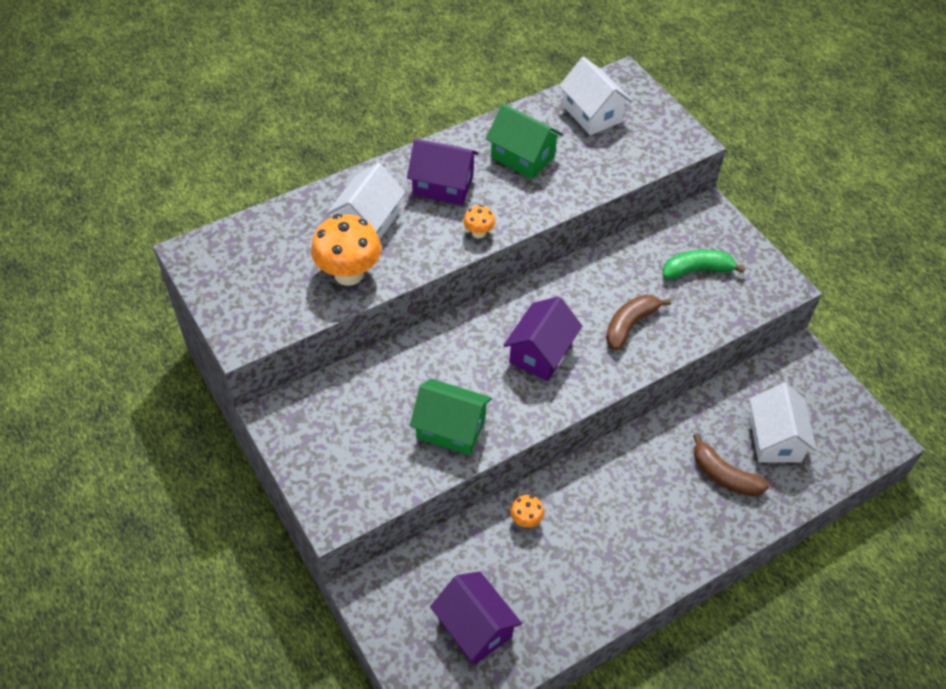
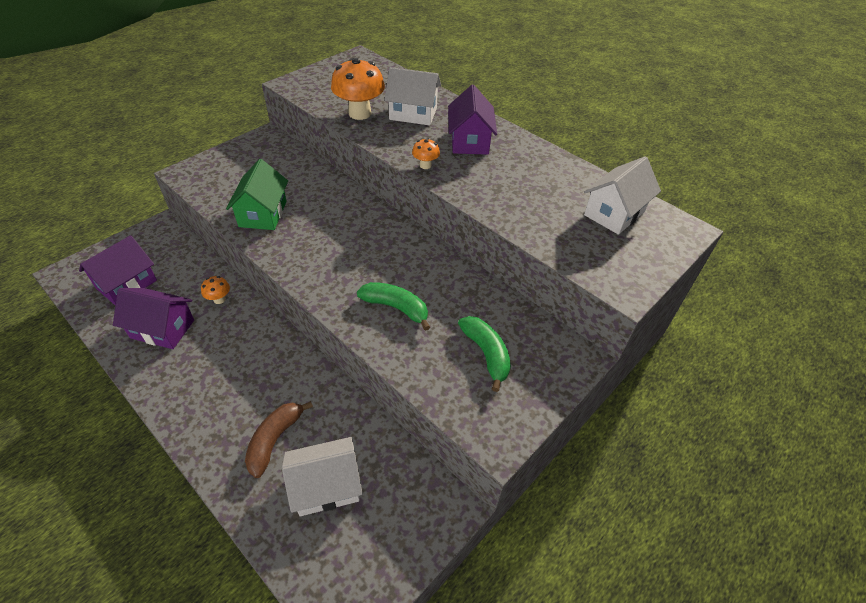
camera: 75 degrees right, 5 degrees down
(522, 157) = (528, 178): green house -> none
(540, 353) = (347, 252): purple house -> purple house (162, 329)
(630, 324) = (396, 308): brown banana -> green banana

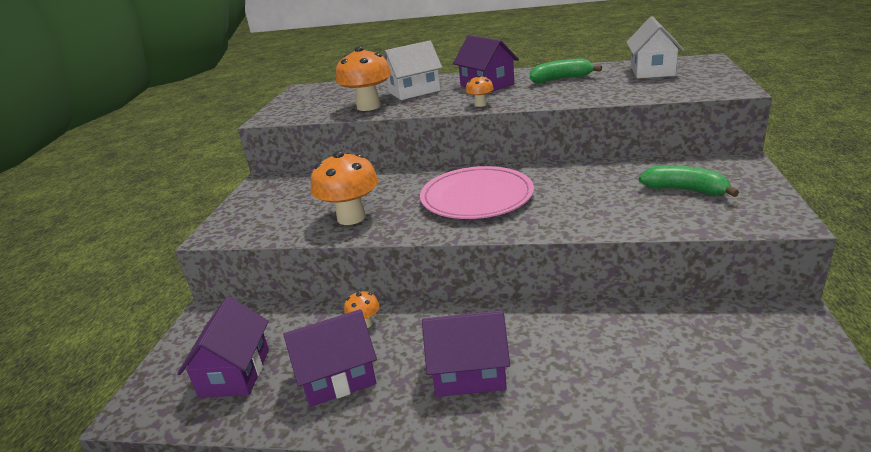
camera: 30 degrees left, 20 degrees down
(220, 382) = (469, 373): none -> purple house
(263, 214) = (351, 217): green house -> orange mushroom
(275, 440) = (591, 374): brown banana -> none
(326, 486) = (689, 370): white house -> none
(353, 251) = (476, 197): none -> pink plate
(396, 308) = (575, 204): green banana -> green banana (561, 79)

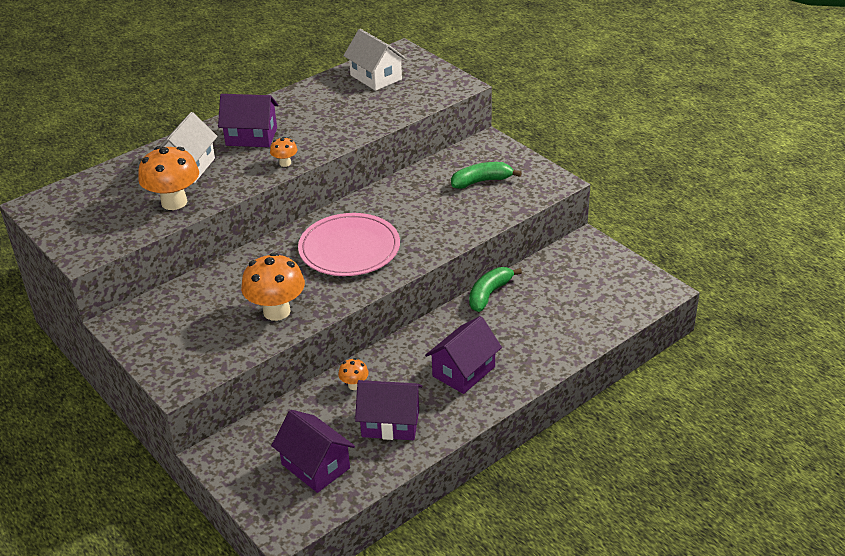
camera: 50 degrees left, 10 degrees up
(337, 378) = (390, 423): purple house -> purple house turned 75 degrees clockwise
(561, 79) = (312, 109): green banana -> green banana (489, 294)

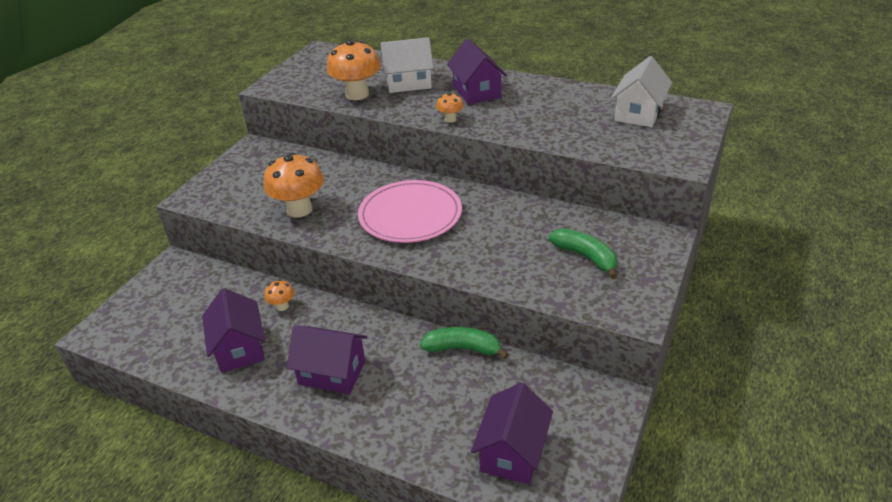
camera: 65 degrees right, 0 degrees up
(315, 466) = (172, 322): purple house -> purple house (512, 452)

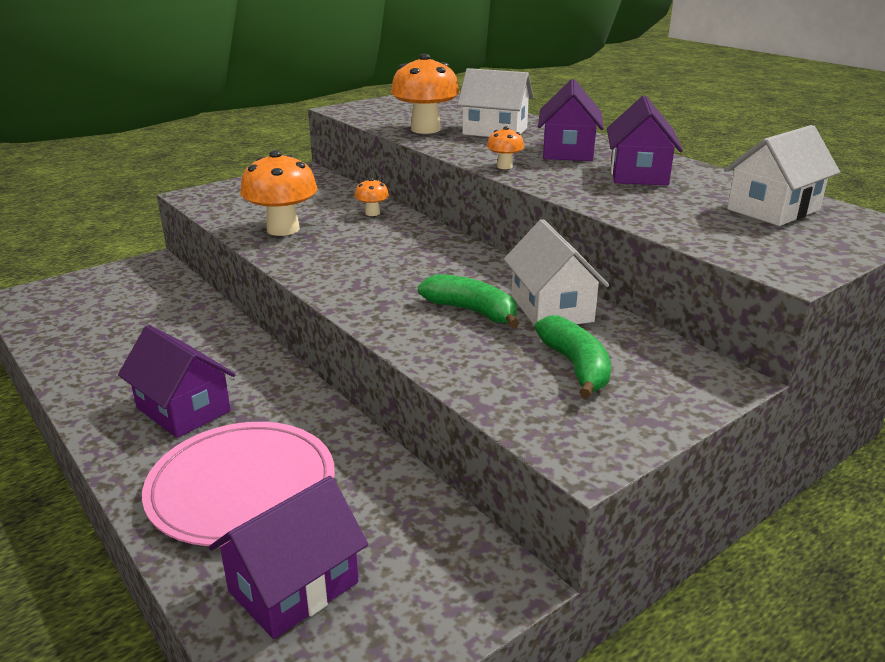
camera: 25 degrees right, 10 degrees down
(239, 348) = (122, 353): purple house -> purple house (638, 174)
(282, 306) = (206, 330): orange mushroom -> orange mushroom (372, 213)
(410, 215) = (395, 264): pink plate -> pink plate (242, 487)
(463, 348) = (355, 440): green banana -> green banana (472, 311)
(538, 218) = (551, 308): none -> white house

